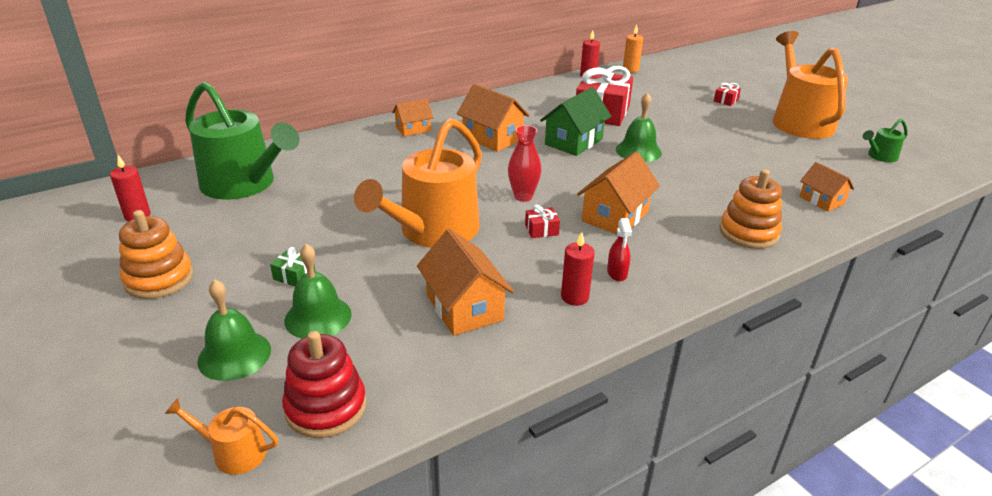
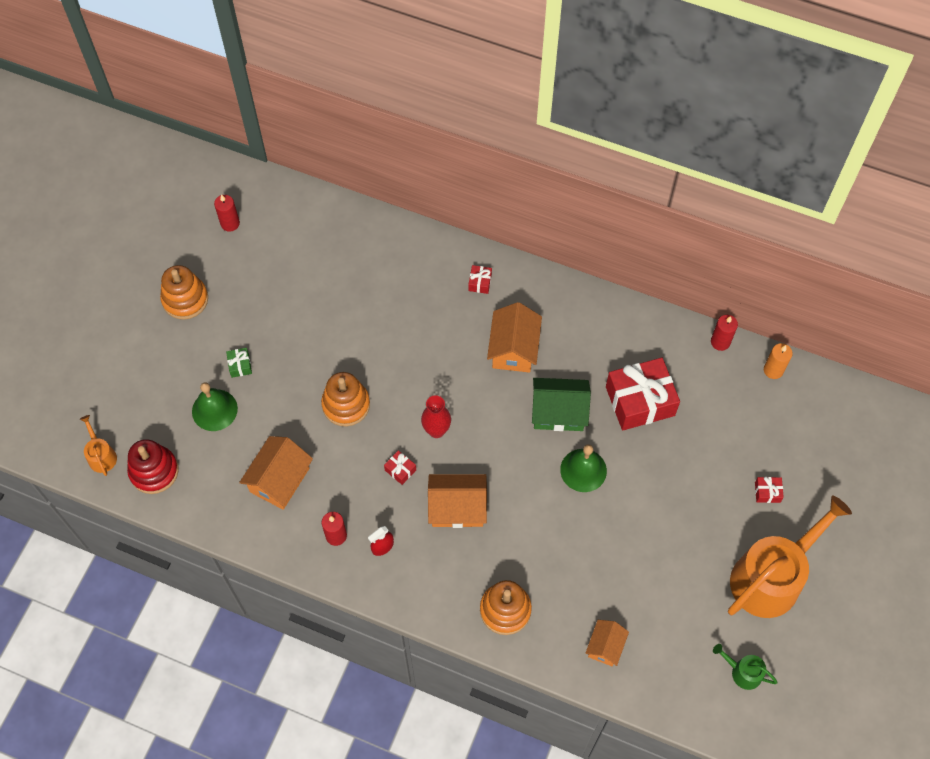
camera: 55 degrees right, 30 degrees up
(234, 355) = (157, 396): green bell -> none
(243, 184) = (310, 245): green watering can -> none
(413, 129) = (480, 282): orange house -> red gift
(433, 231) = (346, 405): orange watering can -> orange stacking toy

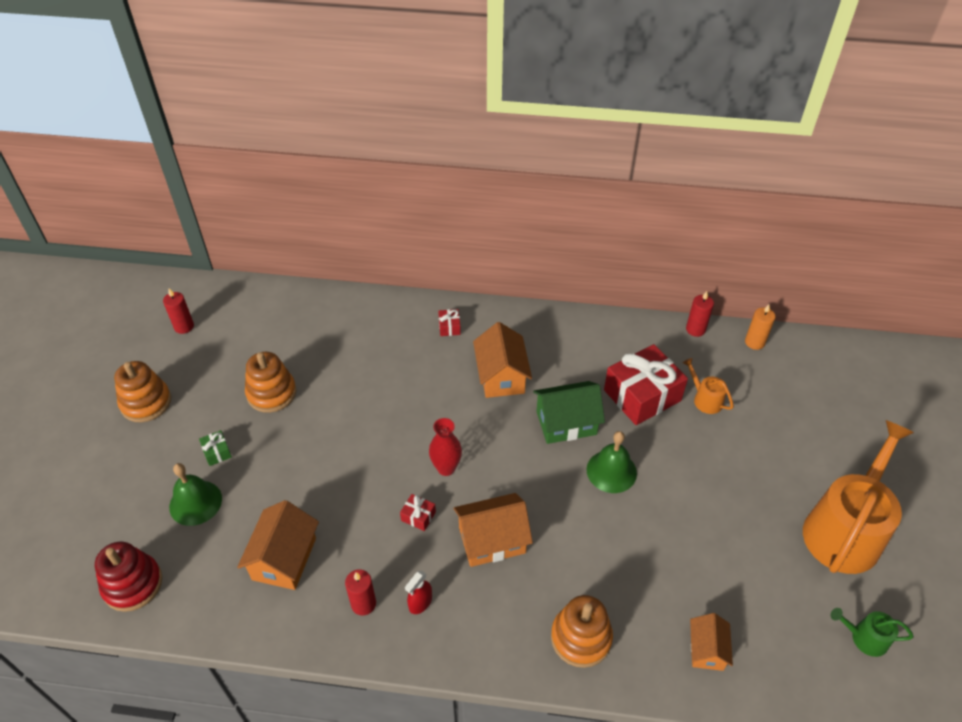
camera: 15 degrees left, 15 degrees down
(101, 455) = (65, 582): orange watering can -> orange watering can (705, 399)
(346, 405) = (342, 465): orange stacking toy -> orange stacking toy (271, 393)
(767, 492) = (801, 449): red gift -> none

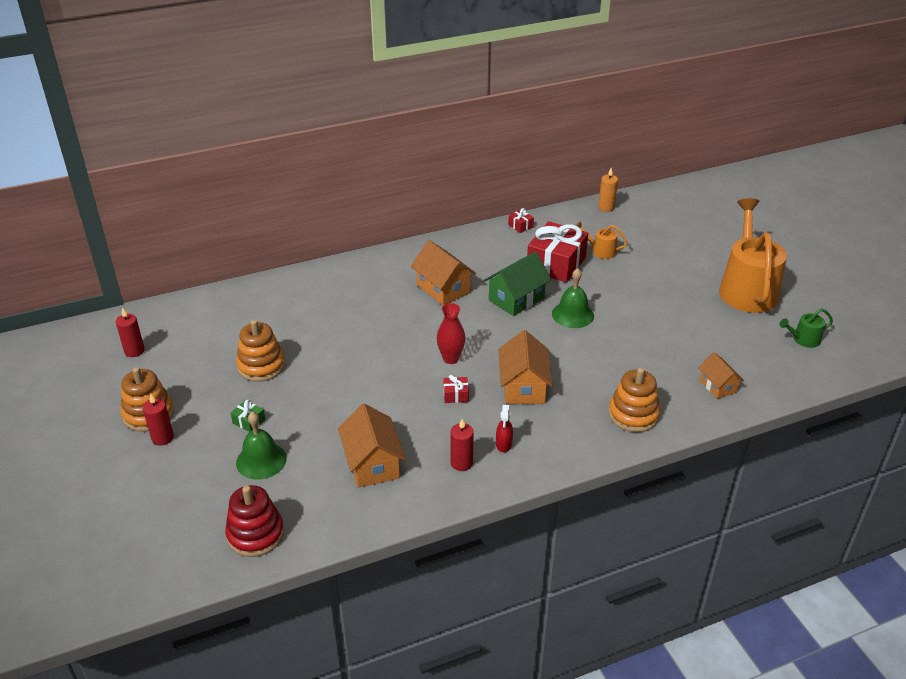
camera: 30 degrees left, 10 degrees down
(449, 327) = (374, 272): red gift -> red gift (520, 226)
(492, 540) = (523, 387): orange house -> orange house turned 45 degrees counterclockwise
(695, 329) = (560, 213): red candle -> red candle (162, 438)

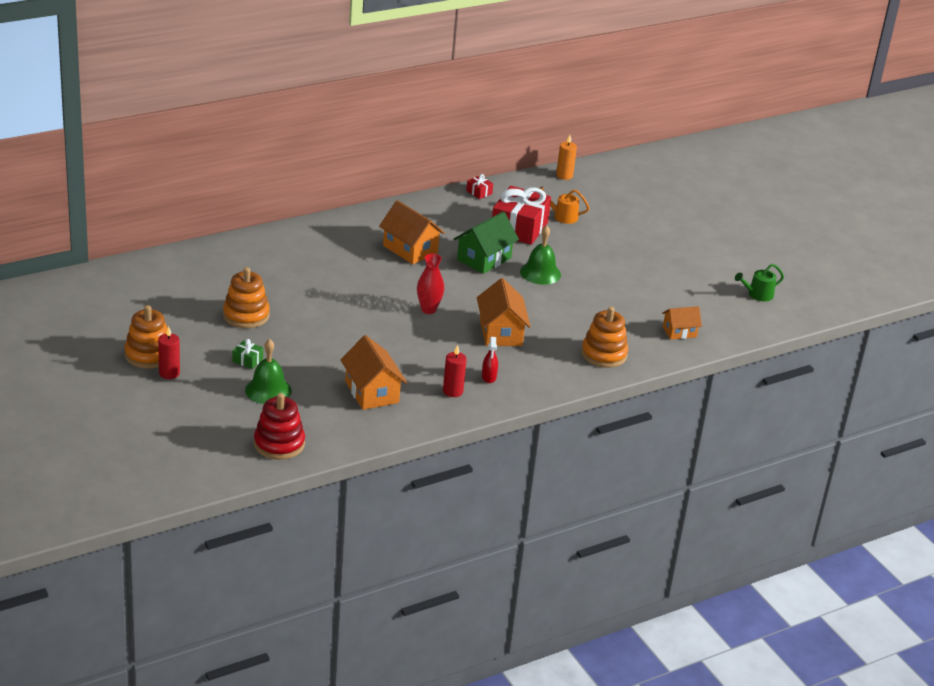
camera: 10 degrees left, 5 degrees down
(134, 351) = (115, 302): red candle -> none
(456, 395) = (438, 339): red gift -> none
(718, 386) = (679, 332): orange house -> orange house turned 75 degrees counterclockwise
(747, 289) = (706, 251): orange watering can -> none

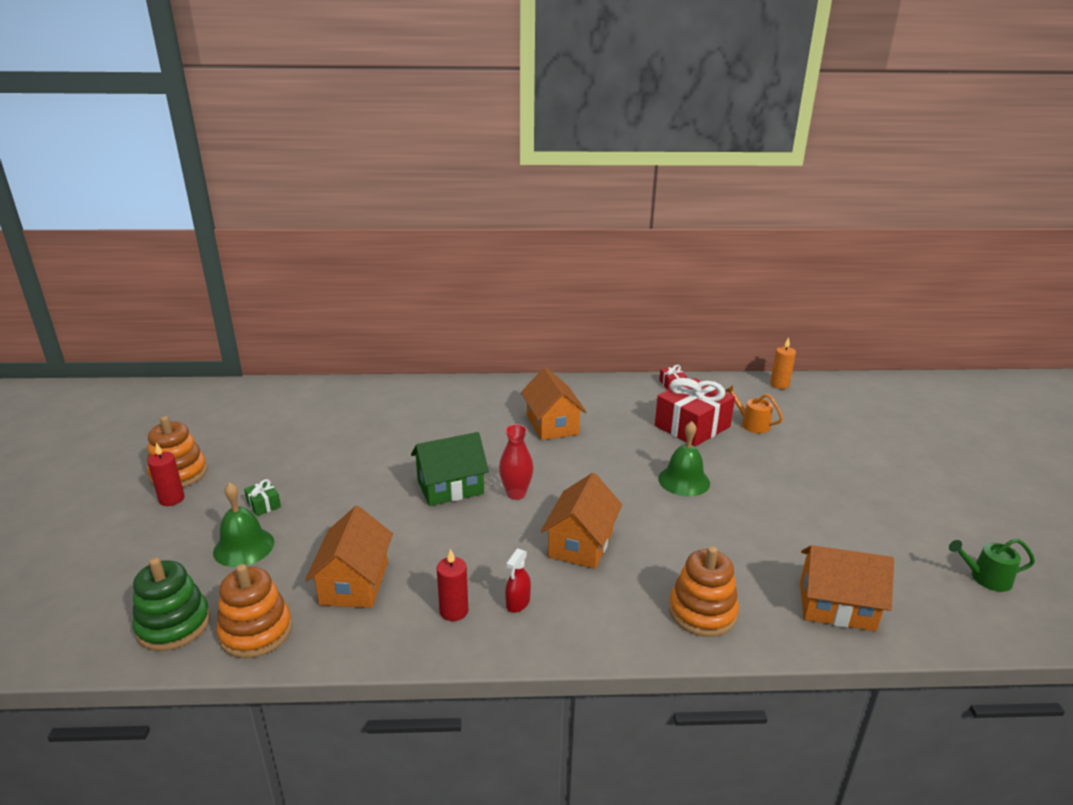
camera: 30 degrees right, 5 degrees down
(246, 315) = (318, 455): orange stacking toy -> orange stacking toy (256, 632)
(279, 444) = (174, 625): red stacking toy -> green stacking toy
(484, 259) = (626, 451): green house -> green house (450, 487)
(679, 332) = (836, 606): orange house -> orange house, size x1.62

